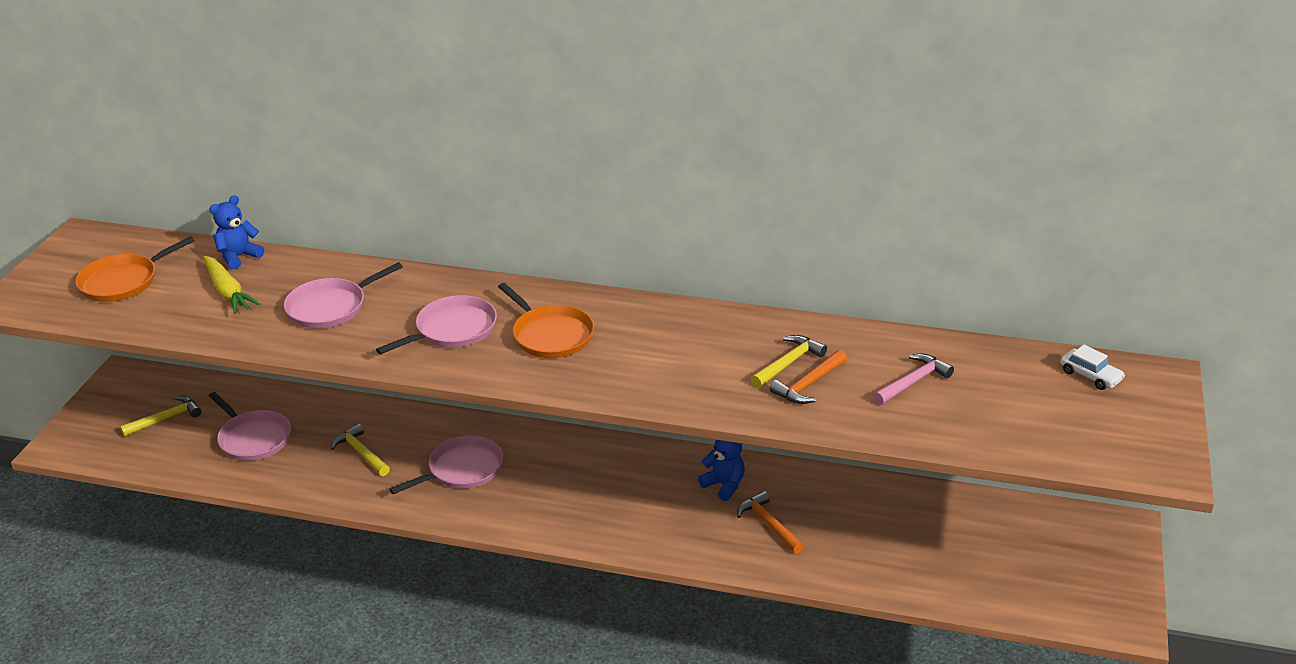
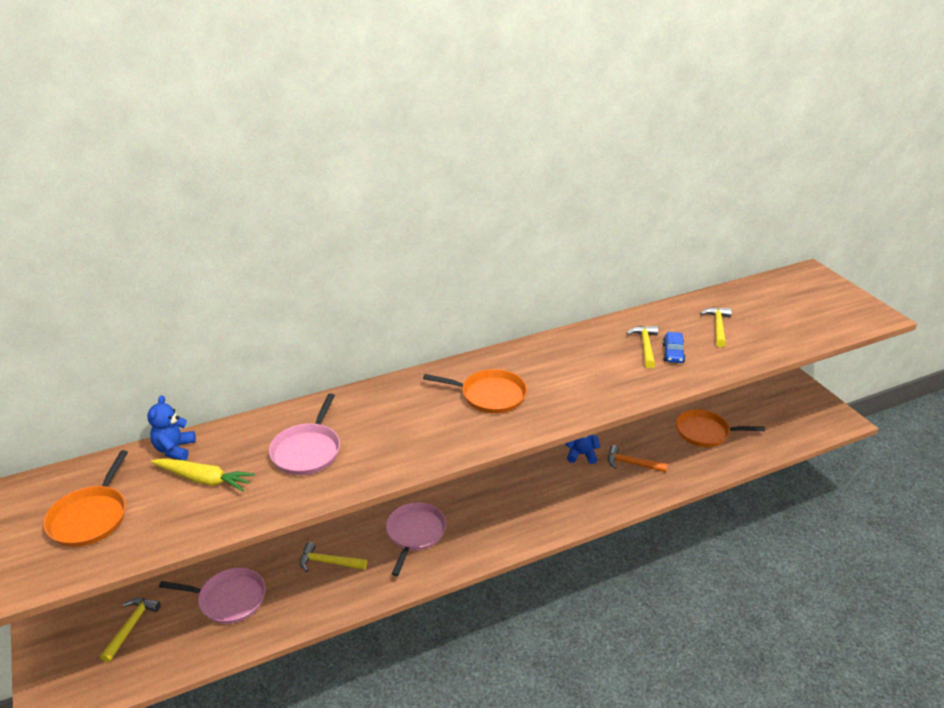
camera: 40 degrees left, 0 degrees up
(452, 330) = (421, 423): pink pan -> none
(808, 385) = (673, 353): orange hammer -> blue car
(907, 538) = (705, 432): none -> orange pan
(913, 382) = (717, 327): pink hammer -> yellow hammer
(1090, 375) = (784, 286): white car -> none

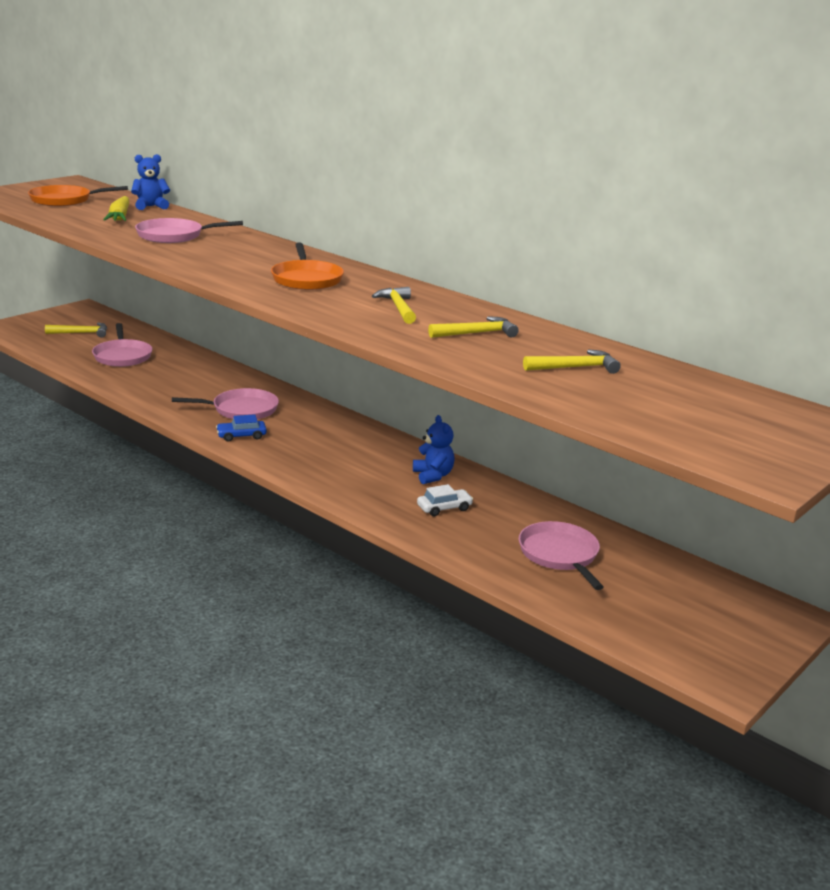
camera: 65 degrees right, 10 degrees down
(328, 562) = (183, 382): yellow hammer -> yellow hammer (398, 308)
(631, 463) = (444, 508): orange hammer -> white car
(673, 353) = (477, 347): blue car -> blue car (241, 436)
(705, 432) = (560, 555): orange pan -> pink pan

